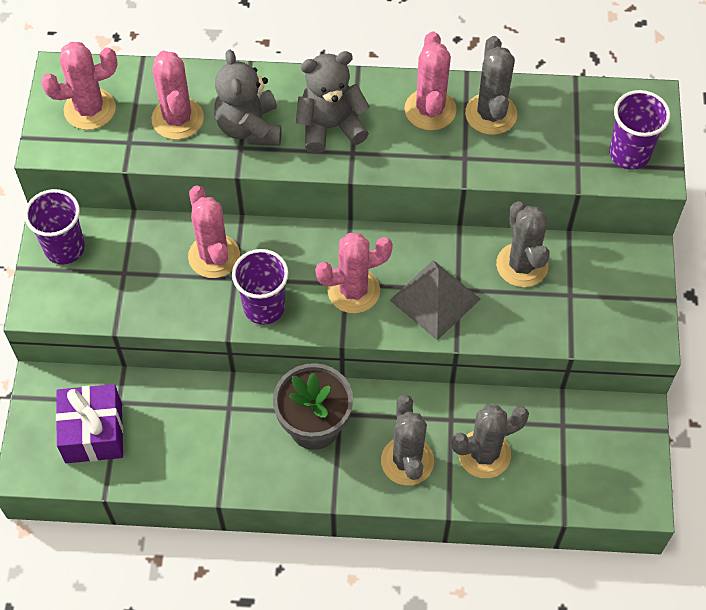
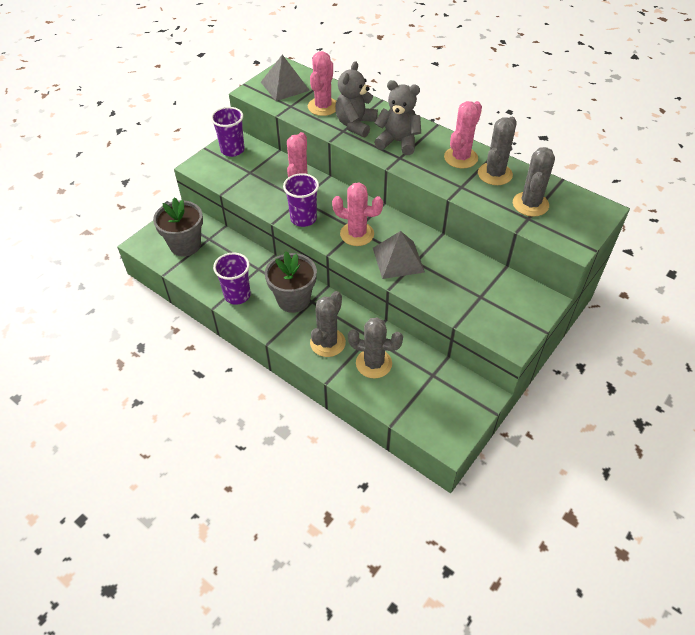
camera: 35 degrees right, 10 degrees down
(90, 109) = (285, 86): pink cactus -> grey pyramid
(93, 432) = (185, 245): purple gift -> grey flower pot
(522, 265) = (463, 268): grey cactus -> grey cactus (530, 204)
(629, 154) = (565, 228): purple cup -> purple cup (237, 295)

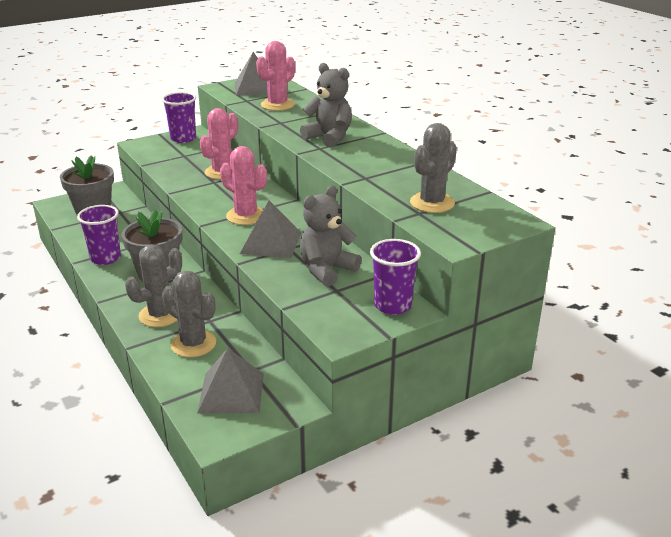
camera: 20 degrees right, 20 degrees down
(303, 218) = (202, 195): purple cup -> purple cup (392, 305)
(355, 125) = (297, 120): grey teddy bear -> grey teddy bear (327, 270)
(433, 400) = (231, 392): none -> grey pyramid
(460, 158) = (385, 158): pink cactus -> none
(494, 174) = (412, 175): grey cactus -> none

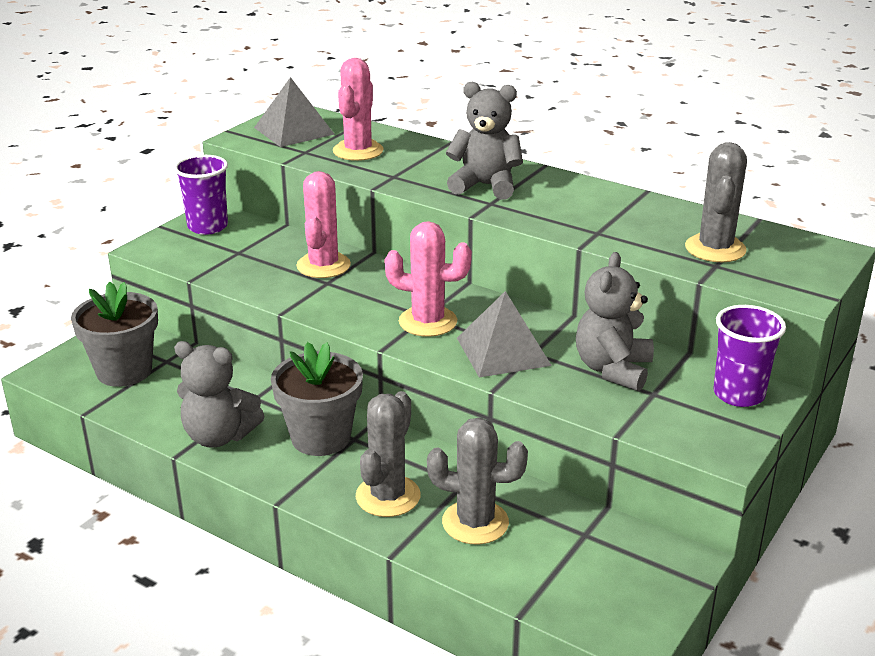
camera: 25 degrees left, 0 degrees up
(105, 258) = (219, 436): purple cup -> grey teddy bear
(231, 392) = (591, 572): grey pyramid -> none

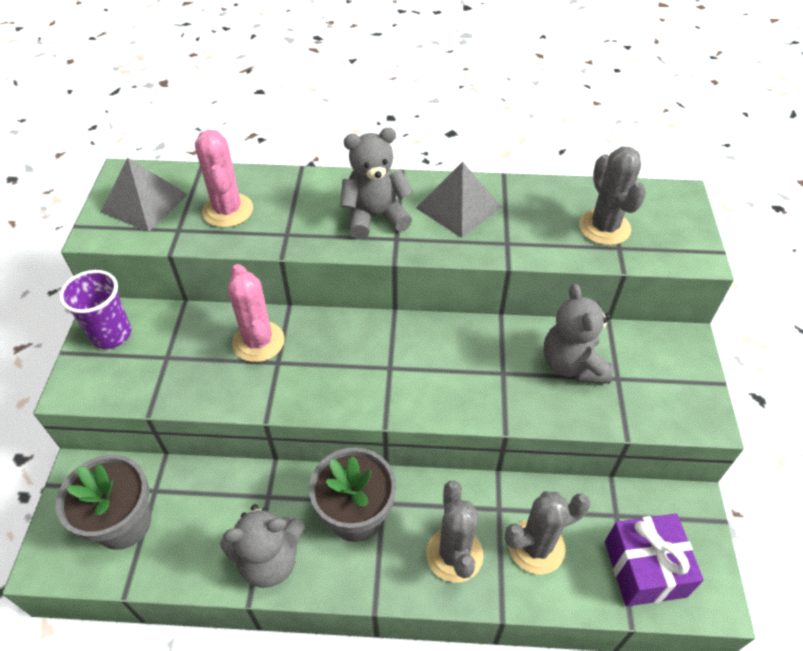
camera: 30 degrees left, 20 degrees up
(428, 322) = (397, 374): pink cactus -> none
(503, 351) = (480, 382): grey pyramid -> grey pyramid (458, 207)
(577, 582) = (644, 568): none -> purple gift
(738, 394) = (672, 351): purple cup -> none

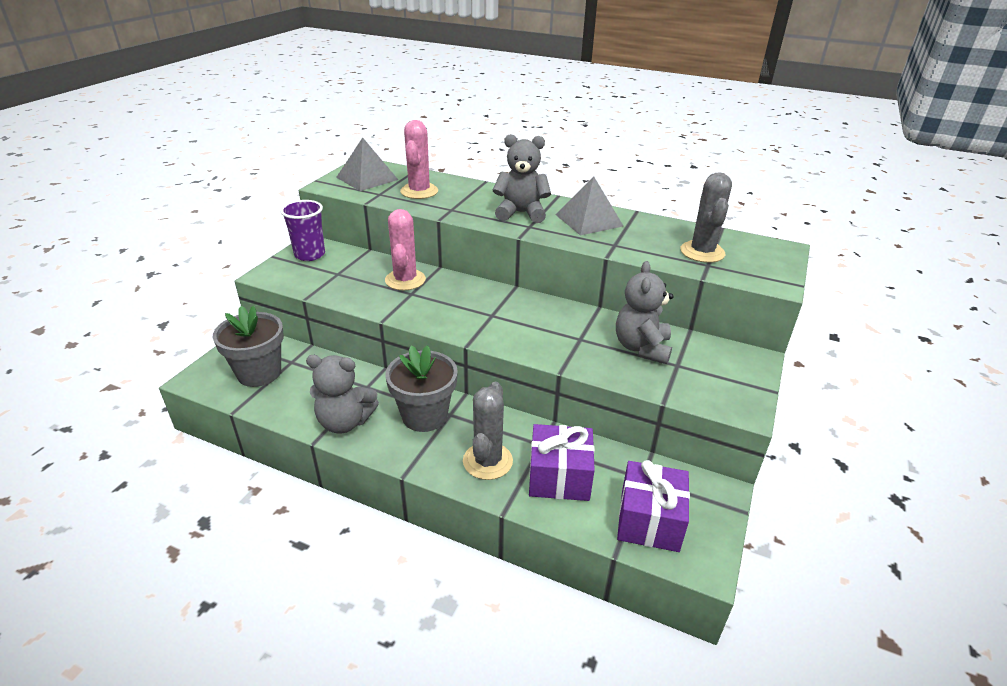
camera: 20 degrees right, 15 degrees down
(536, 546) = (559, 477): grey cactus -> purple gift

